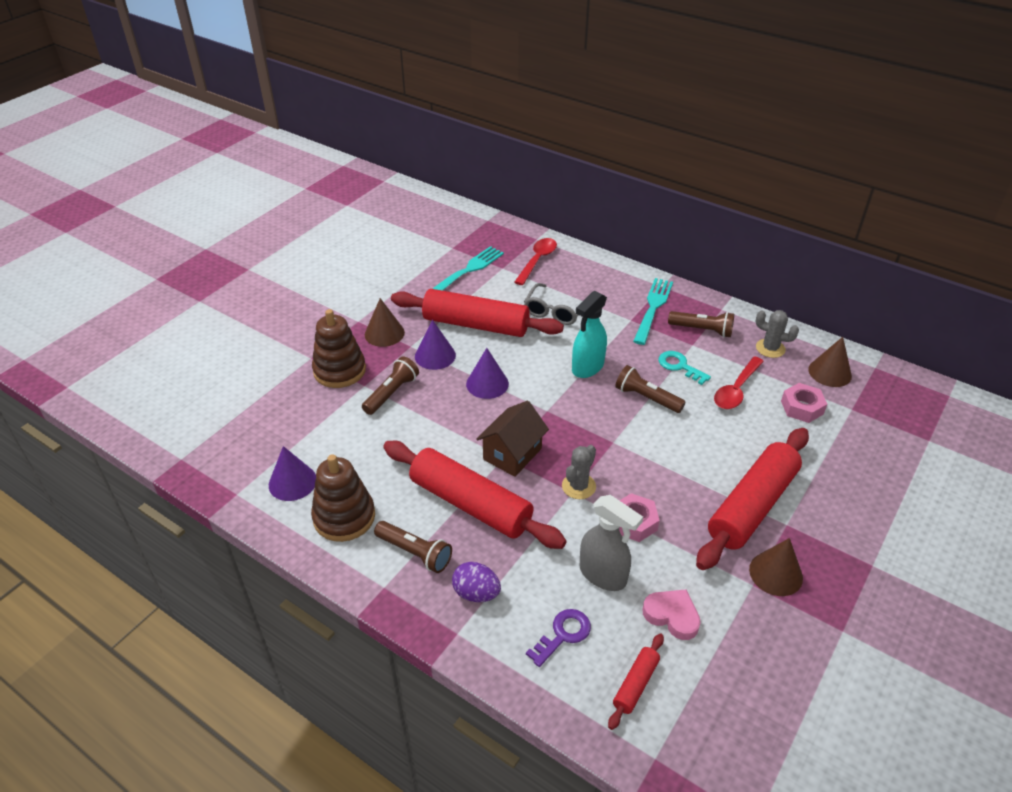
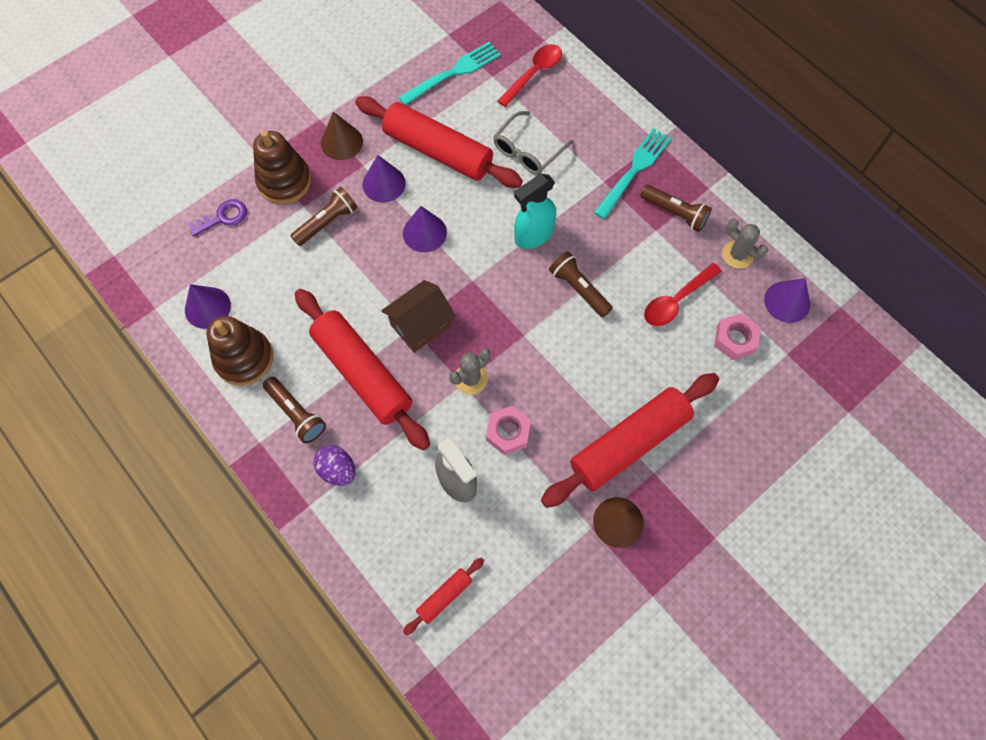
camera: 15 degrees right, 25 degrees up
(563, 634) = (399, 532): purple key -> purple key (223, 217)
(672, 616) = (503, 539): pink heart -> none
(679, 366) = (630, 256): turquoise key -> none
(830, 372) = (787, 302): brown cone -> purple cone

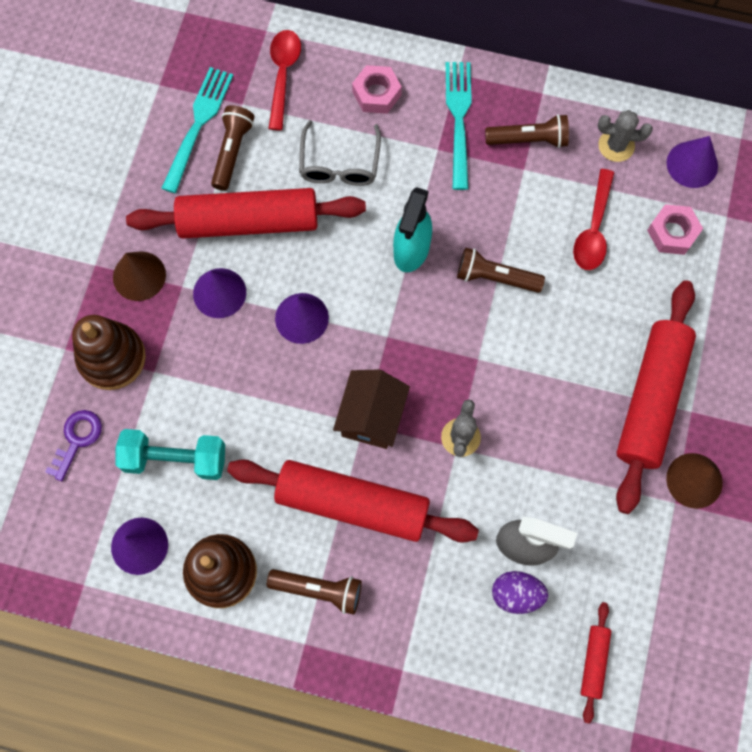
camera: 35 degrees left, 5 degrees up
(272, 268) = (175, 459): none -> turquoise dumbbell
(327, 222) = (193, 372): brown flashlight -> brown flashlight (232, 152)
(337, 470) = (403, 616): purple egg -> purple egg (516, 594)
(508, 432) = (534, 465): pink nut -> pink nut (376, 93)

